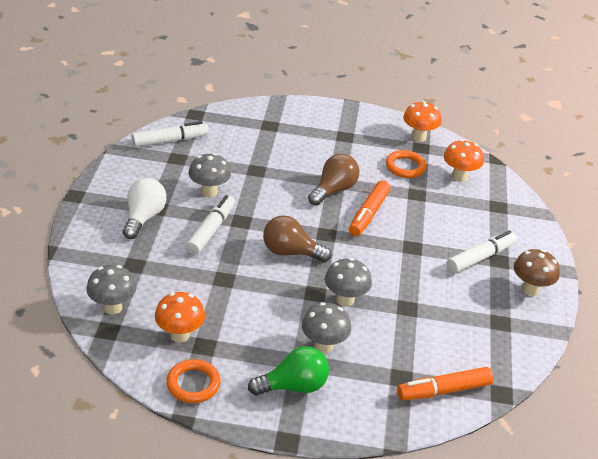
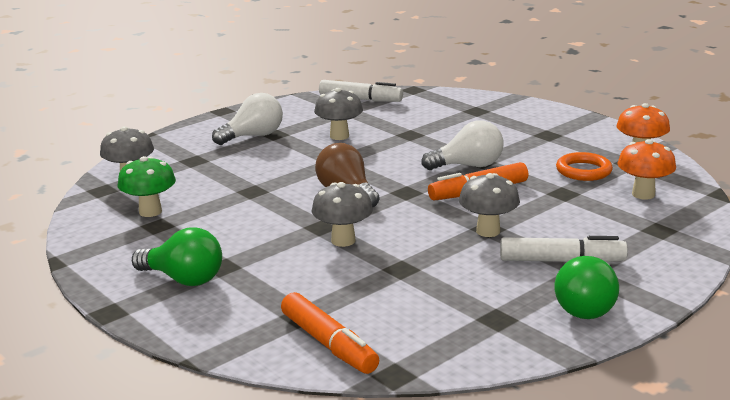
camera: 45 degrees right, 15 degrees down
(179, 335) = (150, 212): orange mushroom -> green mushroom
(193, 384) = (104, 244): orange ring -> none
(210, 230) = (297, 159): white marker -> none
(323, 346) = (263, 263): grey mushroom -> grey mushroom (488, 231)
(333, 190) = (468, 166): brown light bulb -> white light bulb
(443, 390) = (329, 344): orange marker -> orange marker turned 150 degrees counterclockwise
(530, 289) = (587, 306): brown mushroom -> green light bulb

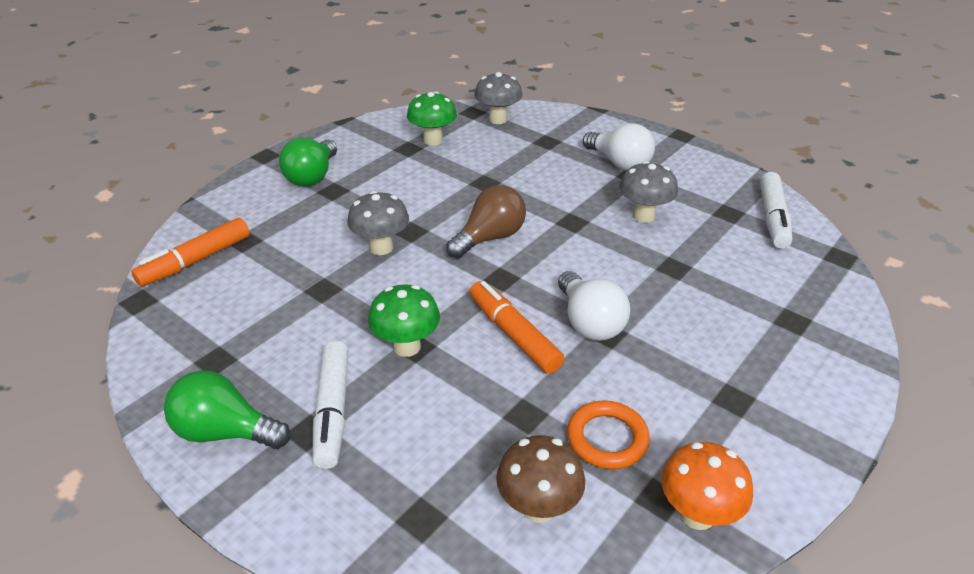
camera: 80 degrees right, 15 degrees up
(488, 231) = (407, 347): grey mushroom -> green mushroom
(643, 194) = (538, 507): orange mushroom -> brown mushroom

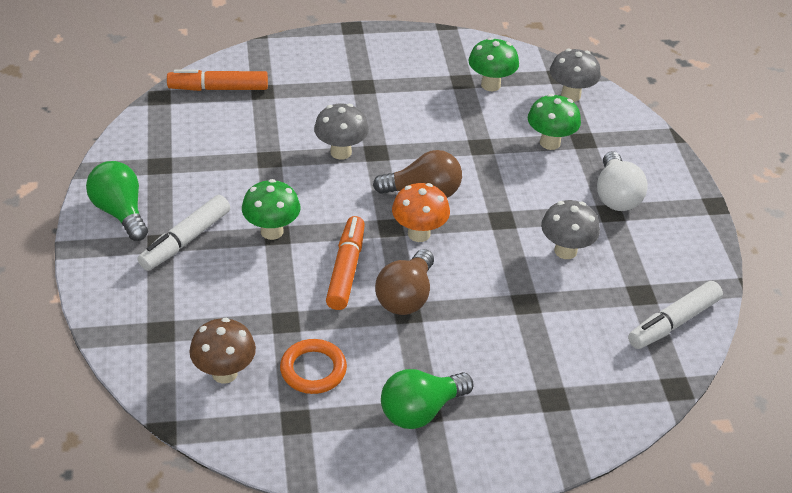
camera: 40 degrees right, 5 degrees up
(312, 176) = (363, 65): green light bulb -> green light bulb (420, 411)
(528, 154) = (550, 143): none -> green mushroom
(589, 322) = (406, 296): white light bulb -> brown light bulb
(697, 514) = (303, 445): orange mushroom -> orange mushroom (419, 234)

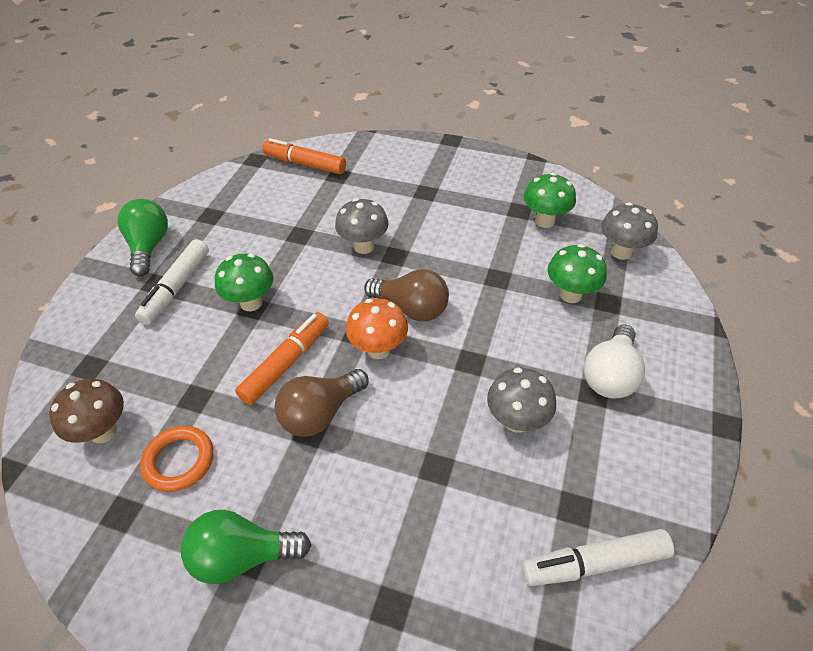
camera: 30 degrees right, 5 degrees up
(185, 240) = (176, 288): white marker -> white marker turned 45 degrees counterclockwise

